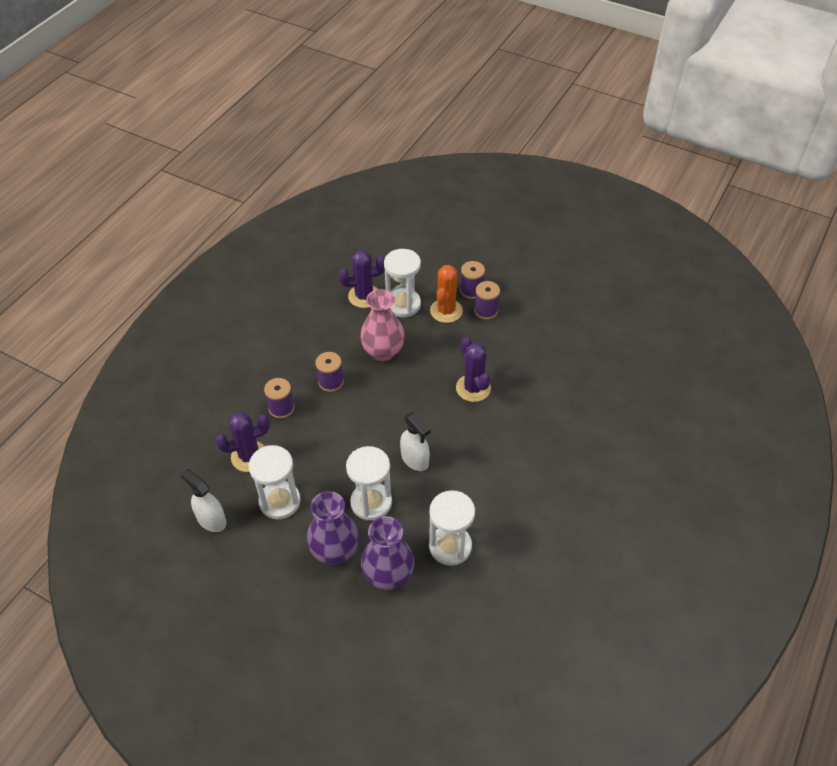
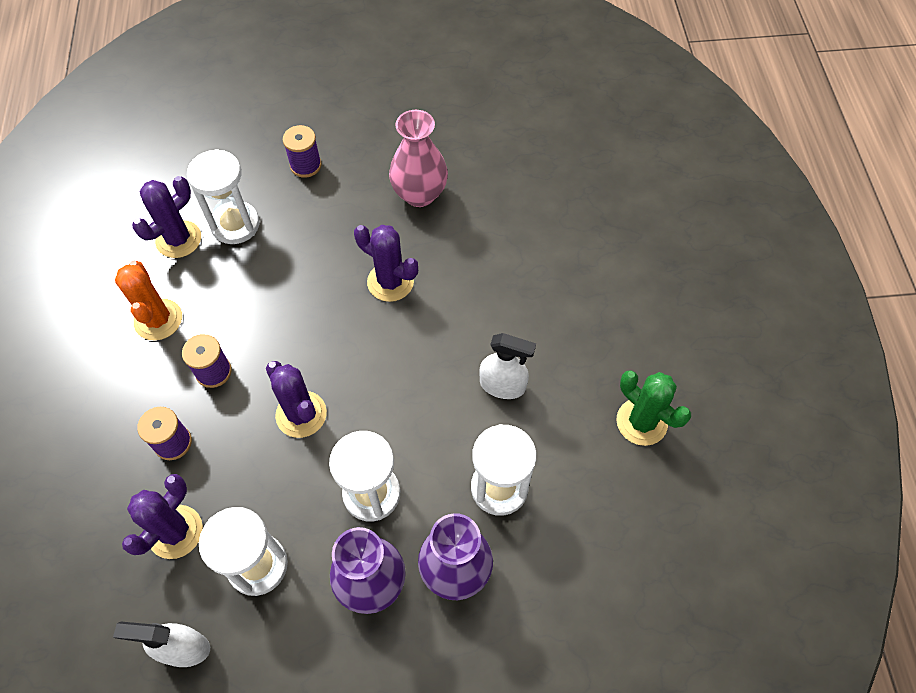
camera: 35 degrees left, 10 degrees up
(363, 434) = (301, 414): none -> purple cactus
(383, 352) = (252, 297): pink vase -> pink vase (419, 194)
(415, 459) = (385, 408): white spray bottle -> white spray bottle (502, 385)
(446, 311) = (293, 205): orange cactus -> orange cactus (158, 320)
(486, 311) = (339, 181): purple spool -> none
(574, 564) = (641, 422): none -> green cactus

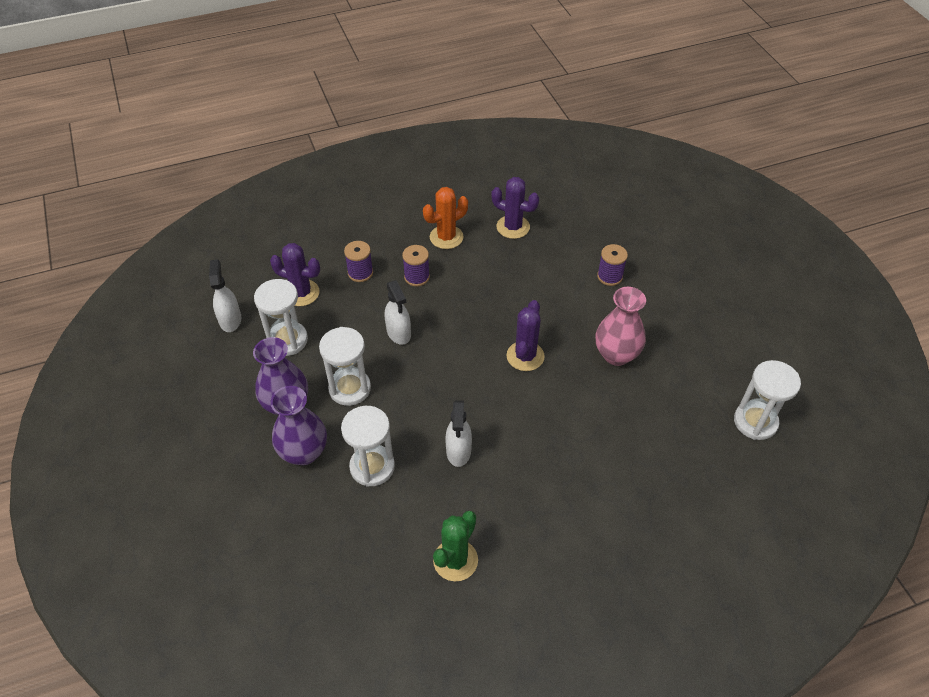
camera: 75 degrees right, 10 degrees down
(235, 224) = (538, 252): white hourglass -> white hourglass (755, 422)
(301, 414) = (398, 333): purple cactus -> white spray bottle

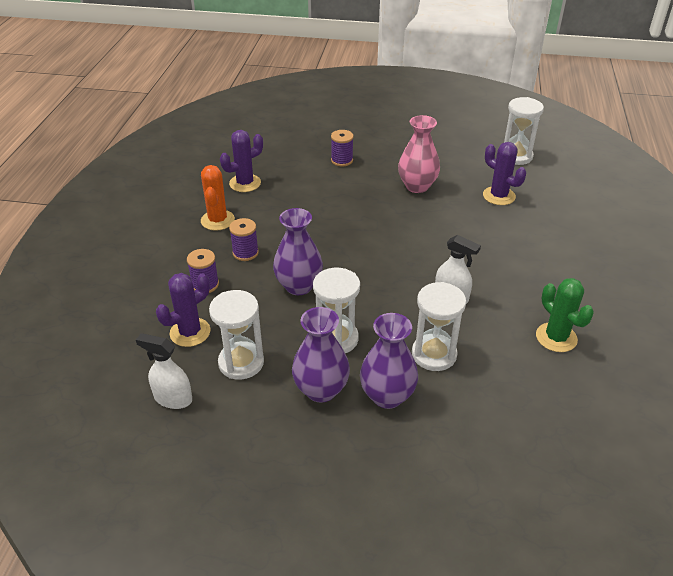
camera: 60 degrees left, 10 degrees down
(398, 333) = (299, 286): white spray bottle -> purple vase
(525, 356) = (383, 227): purple cactus -> purple cactus (499, 196)

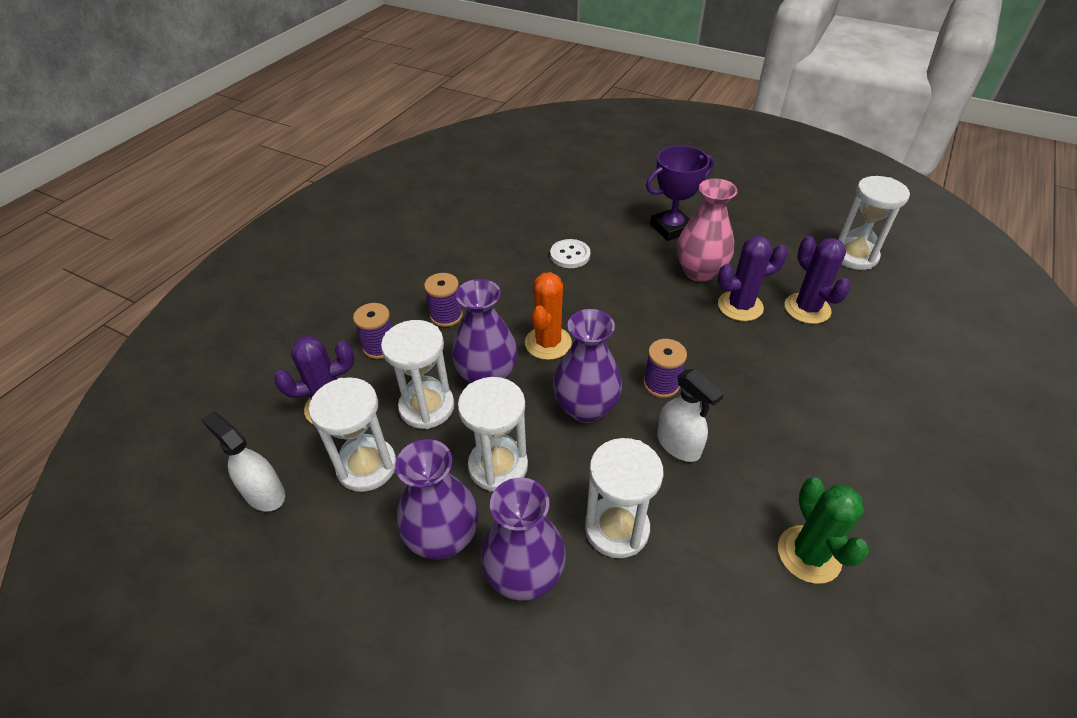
camera: 20 degrees right, 5 degrees up
(217, 220) = (436, 266): orange cactus -> orange cactus (548, 343)
(245, 183) = (490, 225): purple cactus -> purple cactus (740, 306)
(264, 315) = (427, 407): none -> white hourglass
(318, 193) = (570, 255): none -> white button
(342, 160) = (618, 218): purple spool -> purple spool (661, 384)
(379, 289) = (585, 408): none -> purple vase
(384, 161) = (671, 228): none -> purple trophy

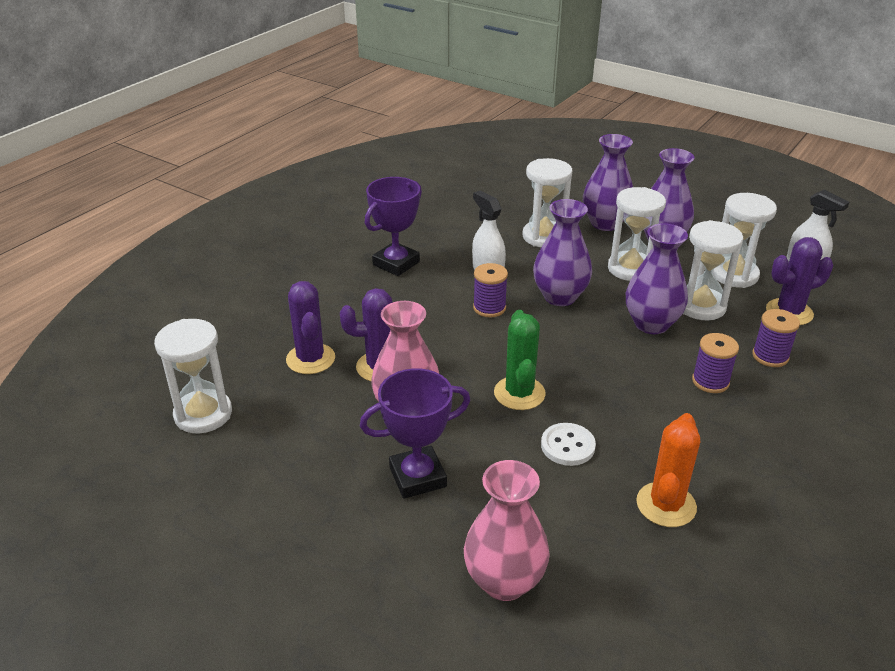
camera: 175 degrees left, 10 degrees down
(548, 343) = (594, 347): orange cactus -> orange cactus (666, 505)
(602, 184) = (504, 581): none -> pink vase
(798, 448) = (396, 263): none -> purple trophy
(809, 554) = (423, 220): green cactus -> green cactus (519, 393)

